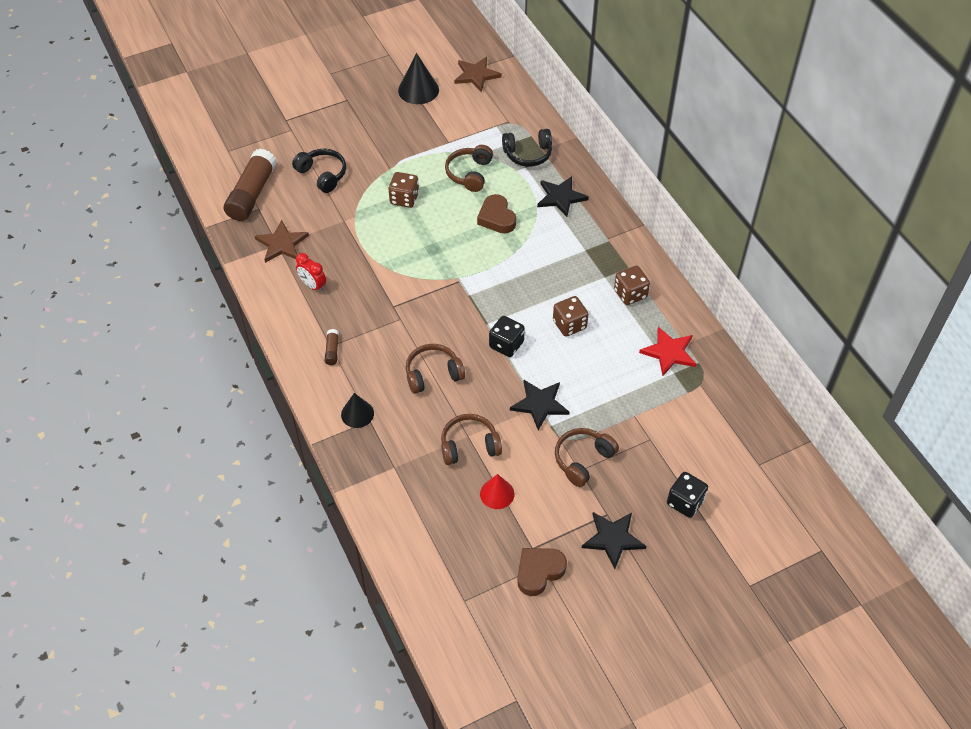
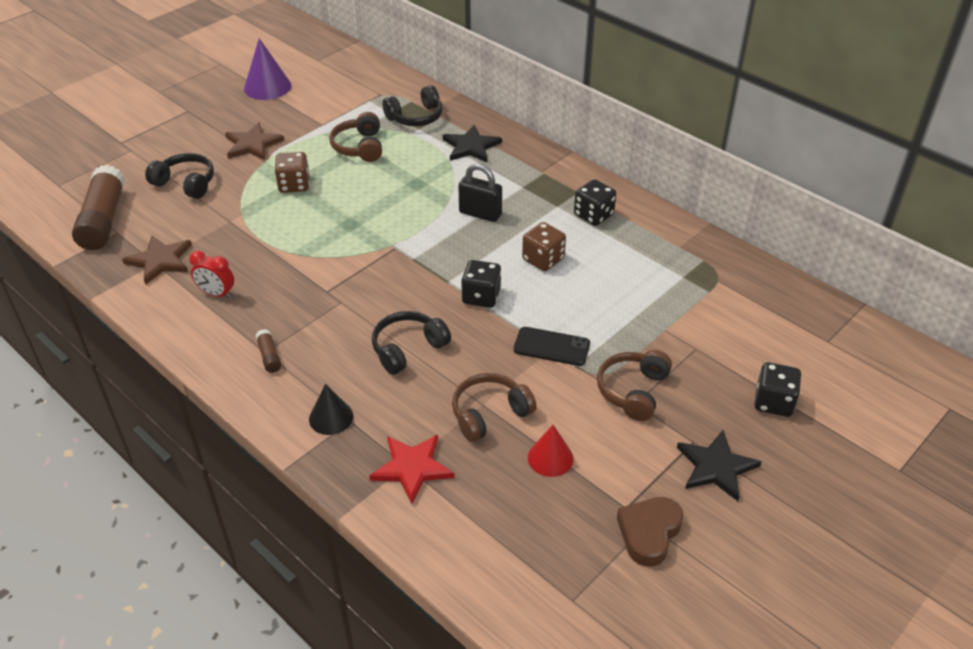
camera: 20 degrees left, 10 degrees down
(418, 90) = (267, 87): black cone -> purple cone
(433, 374) = (408, 349): brown headphones -> black headphones
(476, 75) = (326, 63): brown star -> brown star (252, 144)
(496, 218) = (409, 179): brown heart -> none
(539, 267) = (480, 214): none -> black padlock
(540, 404) = (551, 347): black star -> black phone
(630, 294) = (593, 215): brown dice -> black dice
(669, 352) = (666, 259): red star -> red star (412, 468)

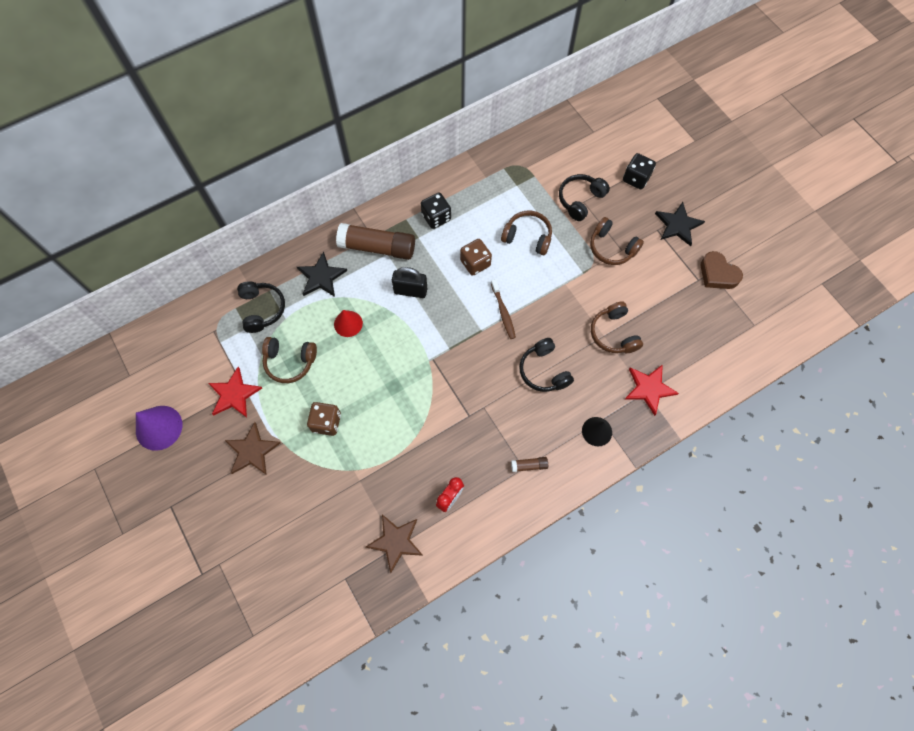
camera: 75 degrees left, 25 degrees up
(103, 220) = (323, 591): brown glue stick -> brown glue stick (377, 247)
(186, 183) = (292, 514): black headphones -> black headphones (580, 200)
(313, 121) = (234, 394): none -> red star
(480, 214) = (410, 291): black padlock -> black padlock turned 60 degrees clockwise
(481, 296) = (503, 312): black dice -> brown toothbrush
(550, 458) = (655, 308): red cone -> red cone (348, 323)
(551, 347) = (563, 282): black phone -> none
(606, 300) = (527, 237): none -> brown headphones

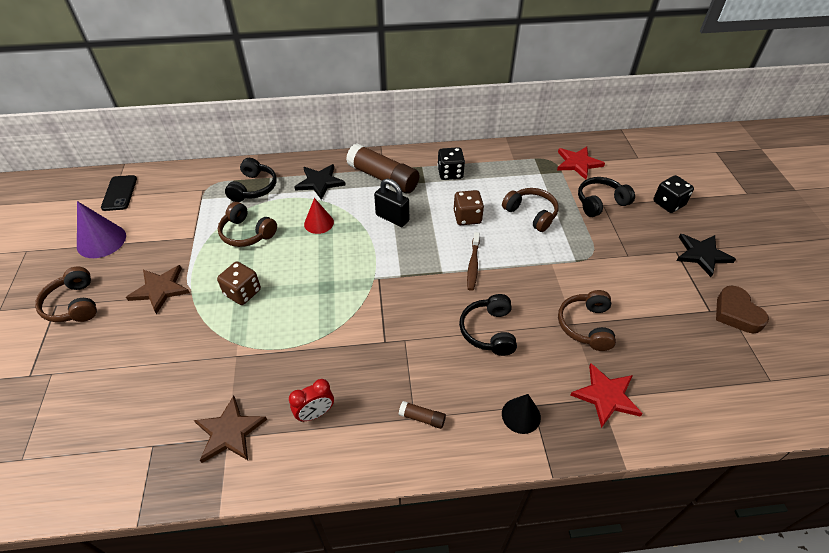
camera: 25 degrees right, 20 degrees down
(133, 369) = (119, 193): none -> black phone
(234, 394) = (181, 240): red star -> red star (578, 163)
(611, 248) = (617, 250): brown headphones -> brown headphones (74, 304)

